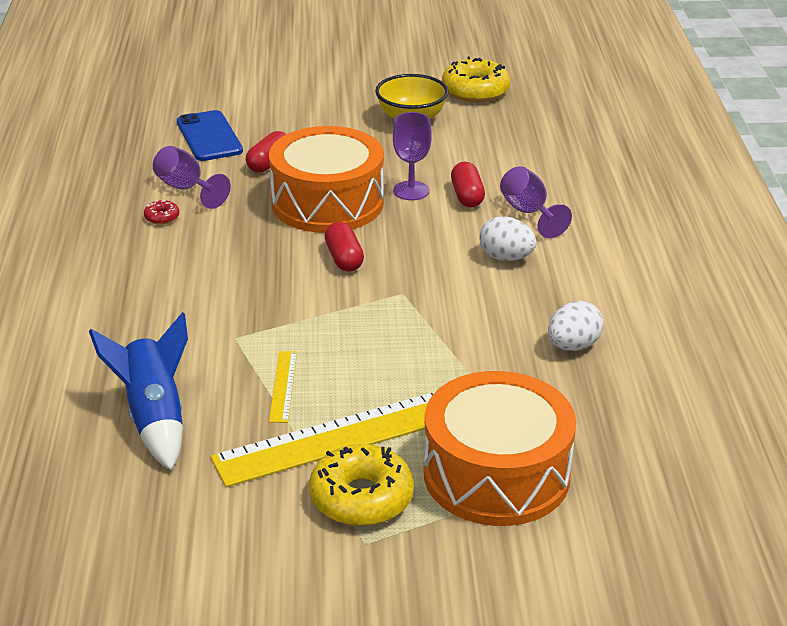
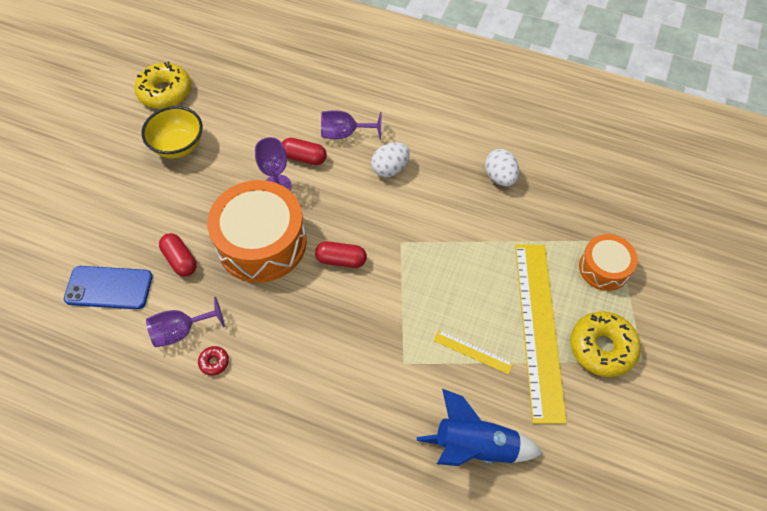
camera: 65 degrees left, 25 degrees up
(496, 474) = (604, 268): orange drum -> orange drum, size x0.55

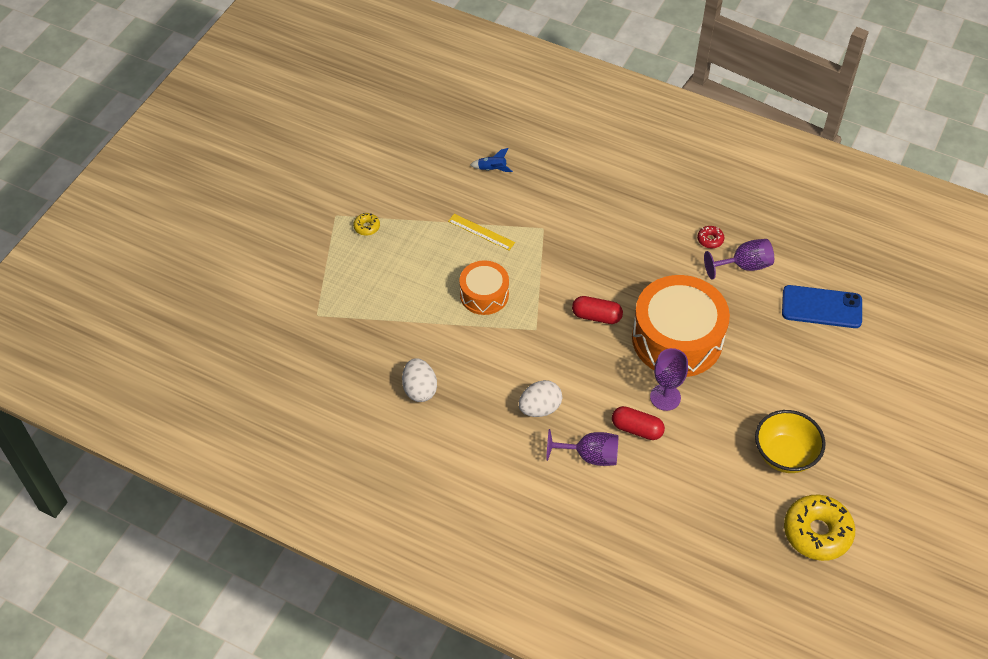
camera: 175 degrees left, 5 degrees down
(180, 260) = (757, 328): red capsule -> none
(475, 446) = (492, 169): blue rocket -> blue rocket, size x0.44
(538, 328) = (418, 245): yellow ruler -> none
(602, 348) = (367, 227): yellow donut -> yellow donut, size x0.44
(604, 268) = (340, 290): orange drum -> orange drum (484, 294)

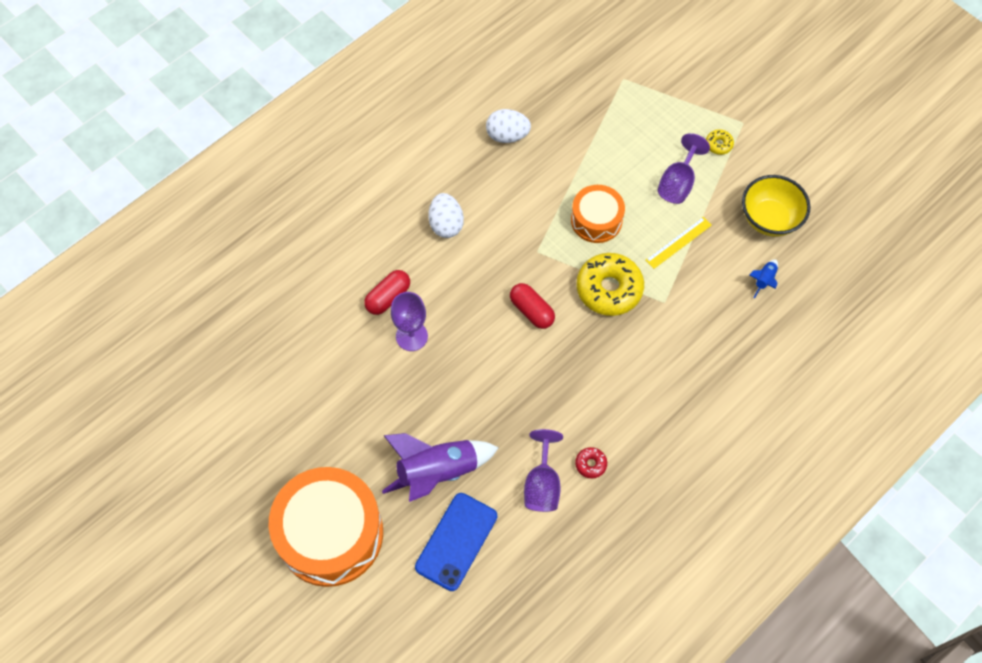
camera: 110 degrees right, 10 degrees up
(590, 456) = (378, 247): purple goblet -> purple goblet (678, 183)
(596, 316) = (531, 311): red capsule -> red capsule turned 75 degrees counterclockwise
(677, 338) = (475, 375): orange drum -> orange drum (330, 533)
(774, 338) = (437, 472): none -> purple rocket
(784, 455) = (301, 417): yellow bowl -> yellow bowl (769, 219)
(817, 532) = (211, 408): yellow donut -> yellow donut (609, 289)

